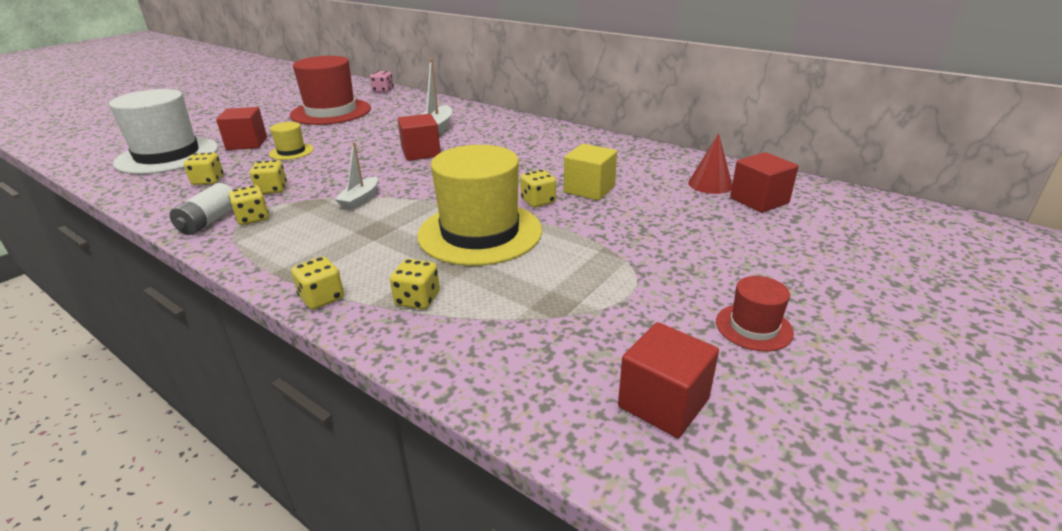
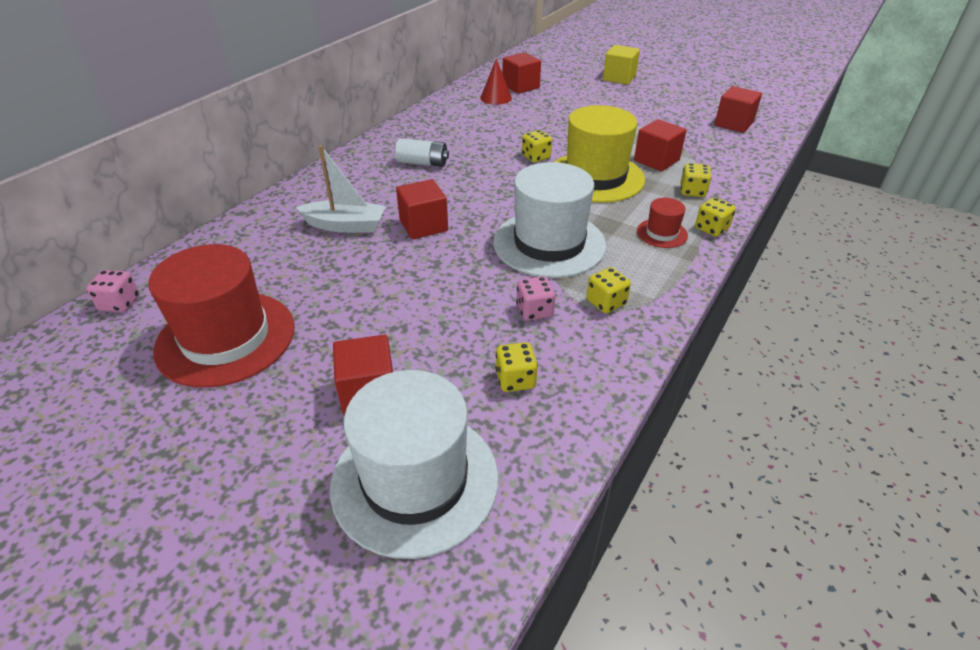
camera: 95 degrees left, 10 degrees up
(209, 221) = (621, 333): white battery -> white battery (422, 163)
(272, 189) = (534, 311): yellow dice -> pink dice
(291, 152) = (410, 331): yellow hat -> none
(360, 200) = (549, 243): white boat -> white hat
(515, 283) = (656, 160): none -> red cube
(589, 189) = (510, 138): yellow cube -> yellow cube (619, 78)
(753, 327) = (665, 102): red hat -> red hat (662, 233)

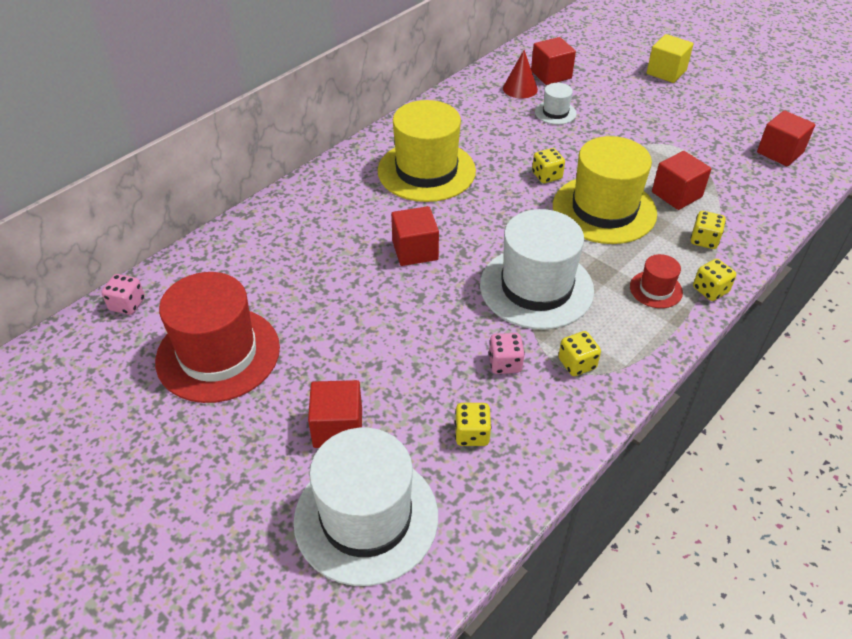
camera: 10 degrees right, 5 degrees up
(345, 225) = (339, 241): white boat -> none
(422, 163) = (426, 171): white battery -> yellow hat
(531, 112) = (555, 112): none -> white hat

